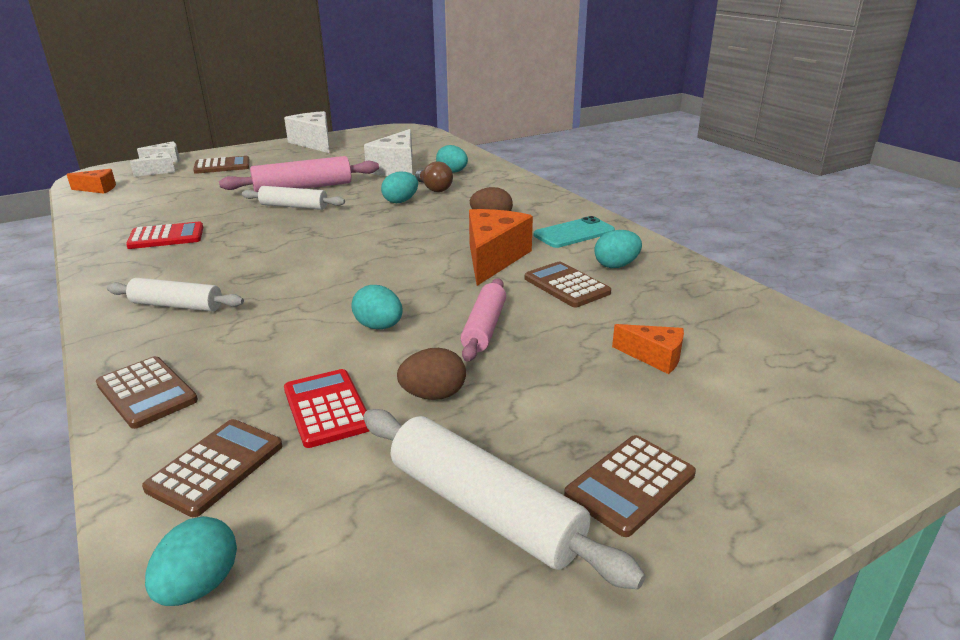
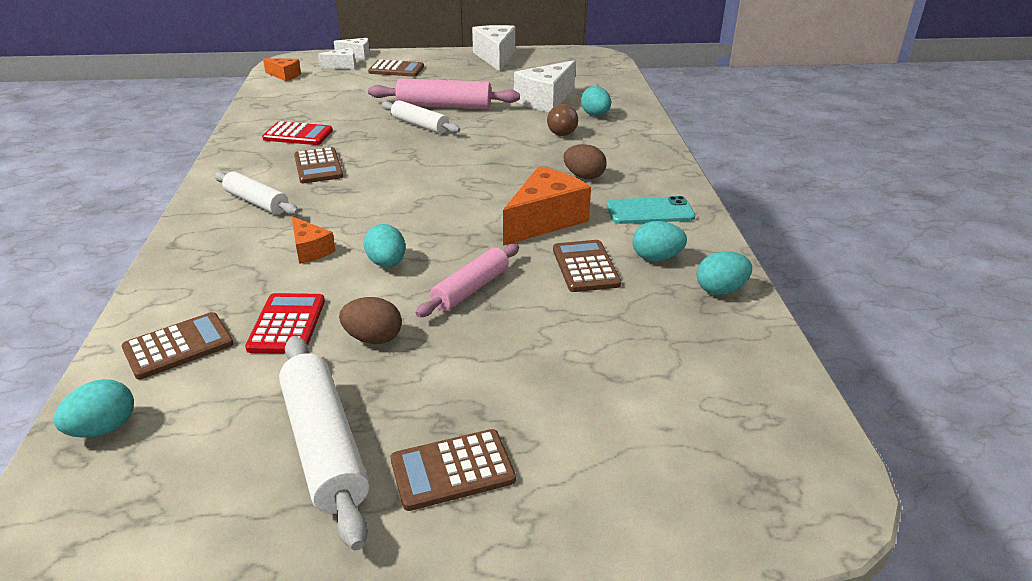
camera: 25 degrees right, 5 degrees up
(147, 392) = (181, 272): brown calculator -> brown calculator (318, 166)
(400, 201) = (516, 139): turquoise egg -> turquoise egg (720, 290)
(654, 357) = (594, 363): orange cheese -> orange cheese (310, 250)

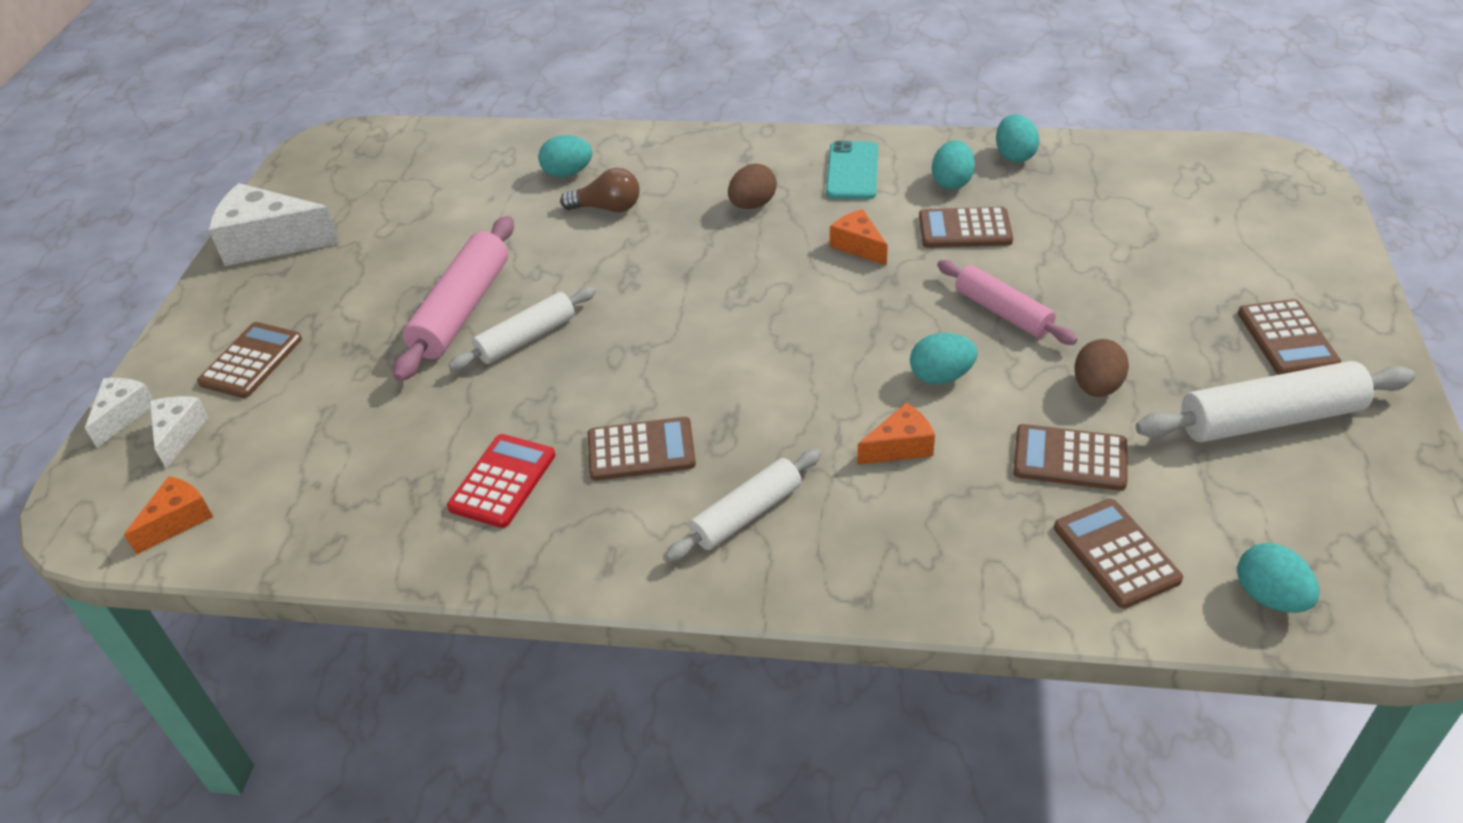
camera: 75 degrees left, 10 degrees up
(287, 324) = (1070, 459): red calculator -> brown calculator
(544, 220) = (858, 246): orange cheese -> orange cheese, size x0.54
(546, 100) = (492, 209): white cheese -> none

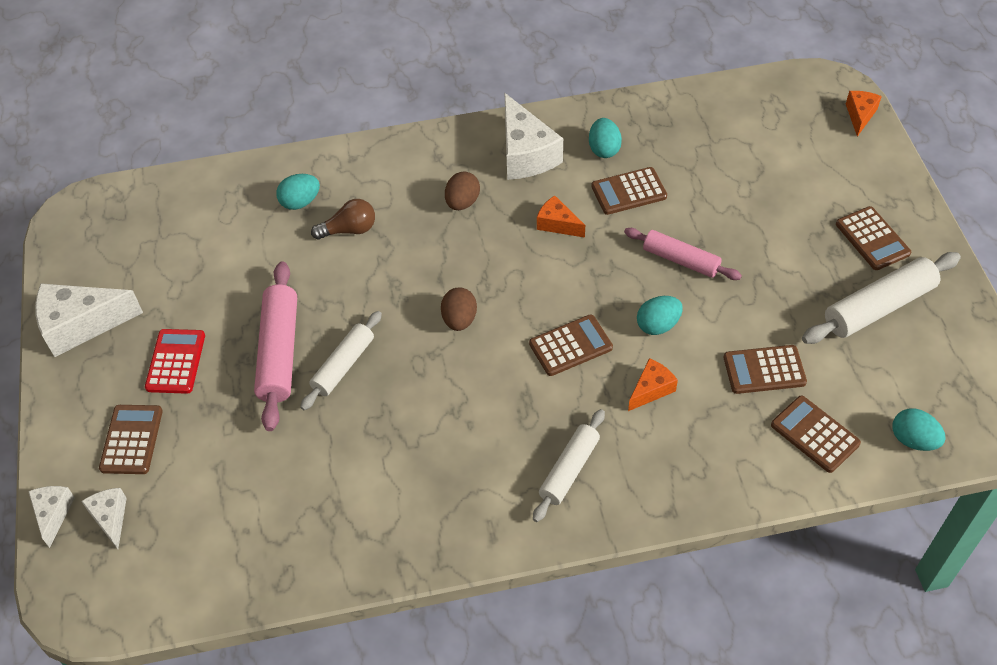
camera: 20 degrees left, 10 degrees up
(178, 520) = (155, 589): orange cheese -> orange cheese (860, 115)
(502, 481) = (385, 490): red calculator -> red calculator (175, 362)
(641, 450) = (474, 439): brown calculator -> brown calculator (570, 346)
(852, 171) = (525, 153): turquoise phone -> white cheese
(1014, 156) = (640, 114): turquoise egg -> none
(1096, 387) = (763, 308): brown egg -> brown egg (459, 320)

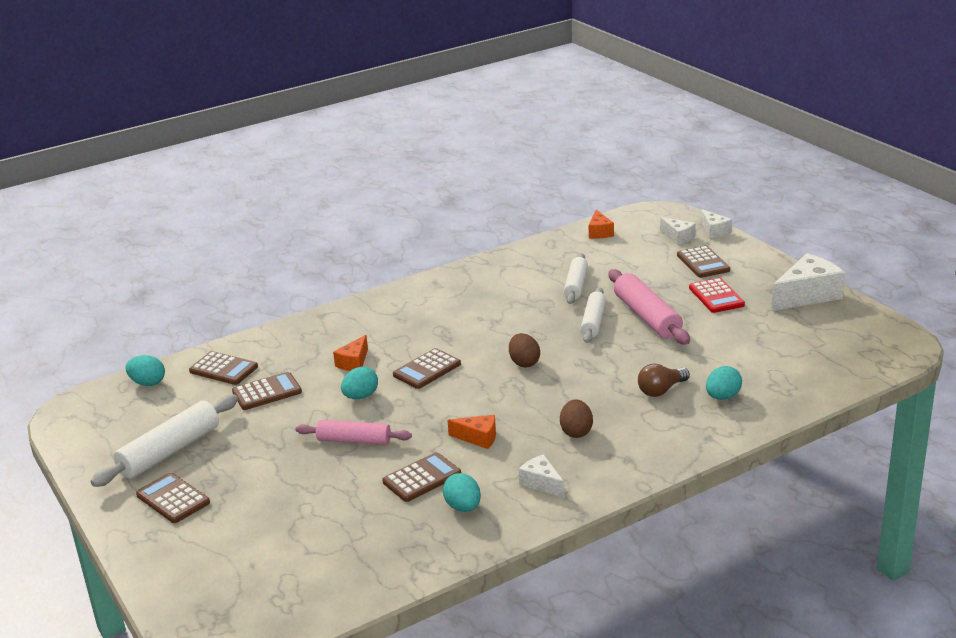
camera: 160 degrees right, 25 degrees down
(525, 153) = (541, 483): white cheese -> white cheese, size x0.54
(569, 470) = (398, 316): white rolling pin -> white rolling pin (576, 285)
(860, 115) = (182, 614): orange cheese -> orange cheese (599, 232)

